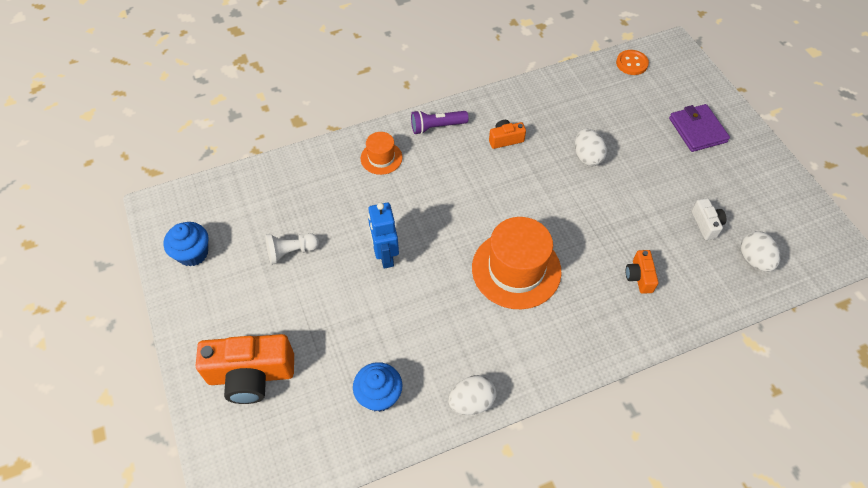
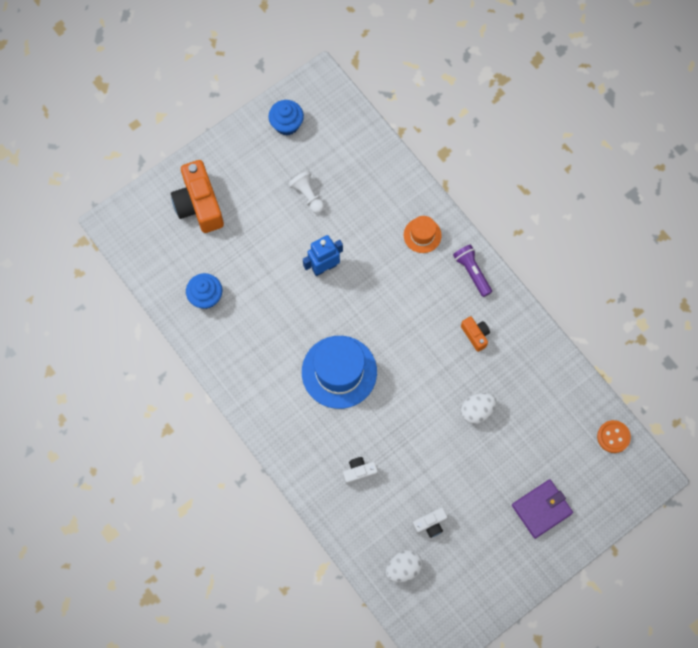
camera: 75 degrees right, 15 degrees up
(471, 402) = (217, 362): white egg -> none
(516, 269) = (339, 372): orange hat -> blue hat
(639, 277) = (359, 472): orange camera -> white camera

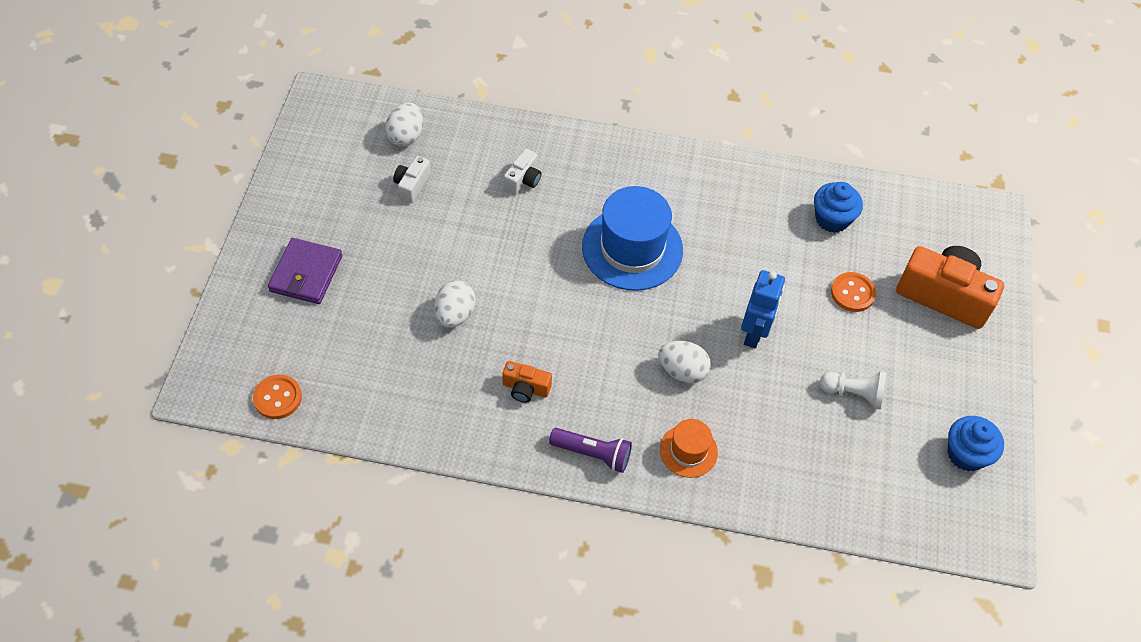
camera: 135 degrees right, 15 degrees down
(246, 246) = (852, 293): none -> orange button
(383, 278) = (682, 371): none -> white egg

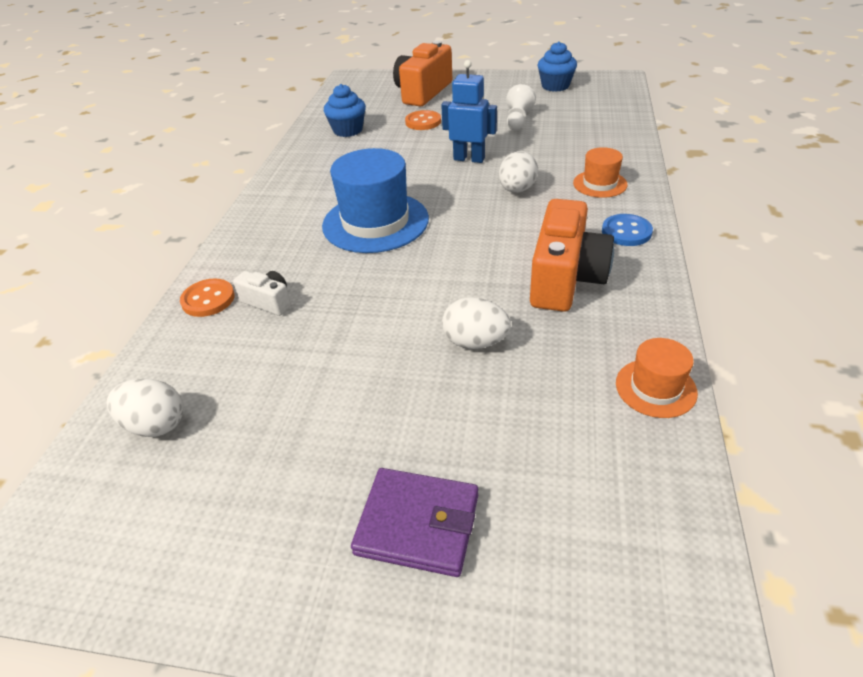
camera: 85 degrees left, 15 degrees down
(277, 398) = (665, 527): orange button -> orange button (208, 299)
(388, 423) = (655, 388): none -> orange hat
(412, 185) = (255, 407): white camera -> none
(525, 388) = (565, 278): orange camera -> orange camera, size x2.04
(593, 454) = (626, 232): purple flashlight -> blue button

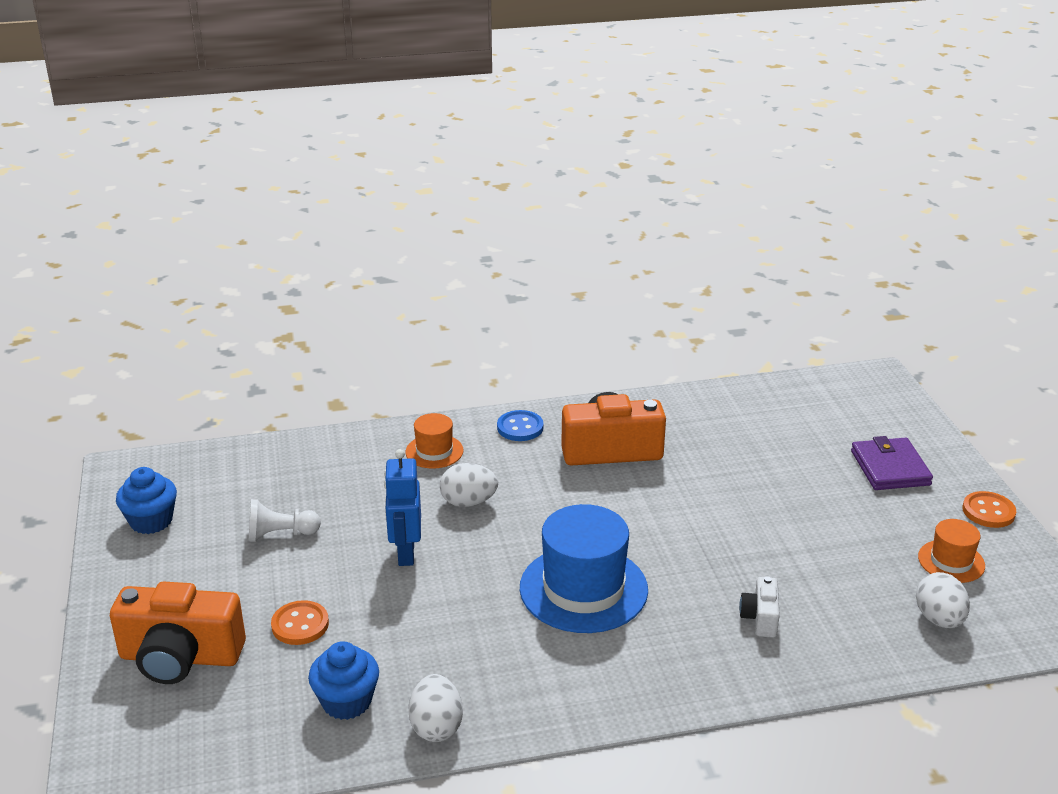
camera: 115 degrees left, 10 degrees down
(208, 299) = (788, 665): orange button -> orange button (988, 511)
(475, 342) = (721, 480): white egg -> white egg (436, 726)
(655, 388) = (709, 399): orange hat -> orange hat (951, 561)

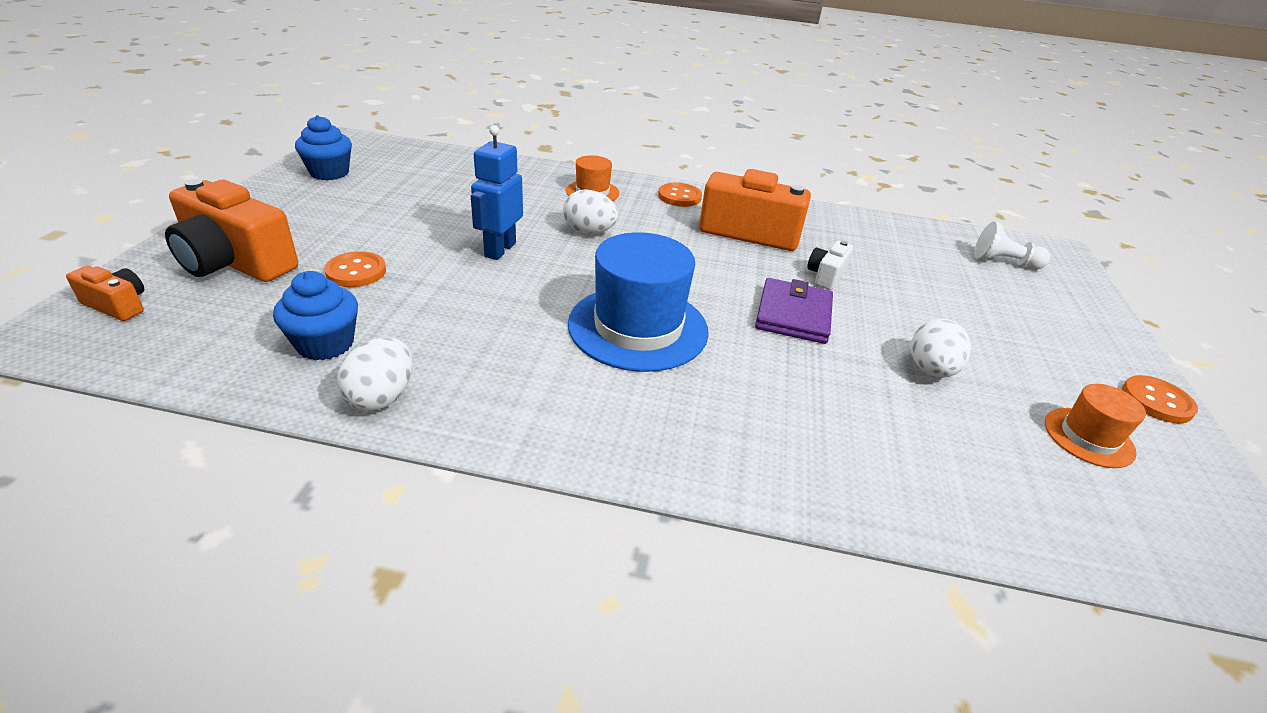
camera: 20 degrees right, 5 degrees up
(127, 737) = (117, 305): none -> orange camera
(280, 534) = (413, 208): white pawn -> white pawn (1003, 262)
(520, 427) = (679, 197): blue button -> orange button
(760, 618) = (813, 417): white camera -> white camera (826, 276)
(890, 468) = (1042, 326): purple wallet -> purple wallet (793, 315)
(939, 619) = (1049, 496): white egg -> white egg (930, 370)

